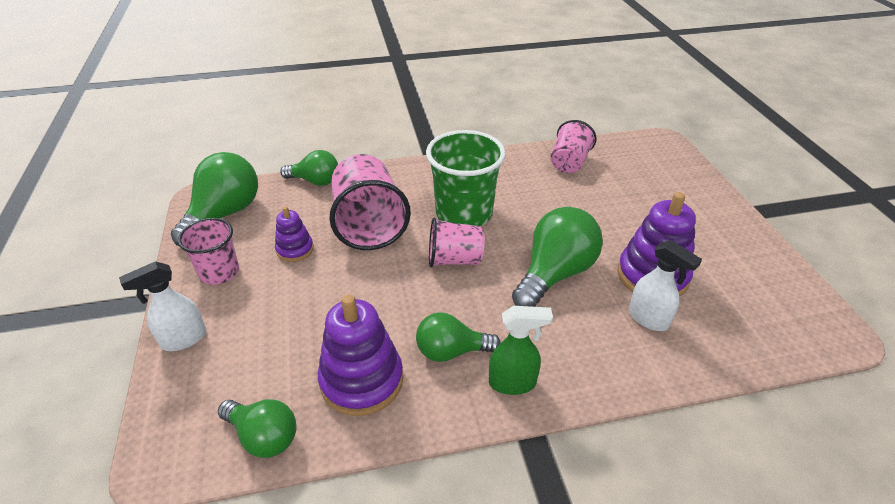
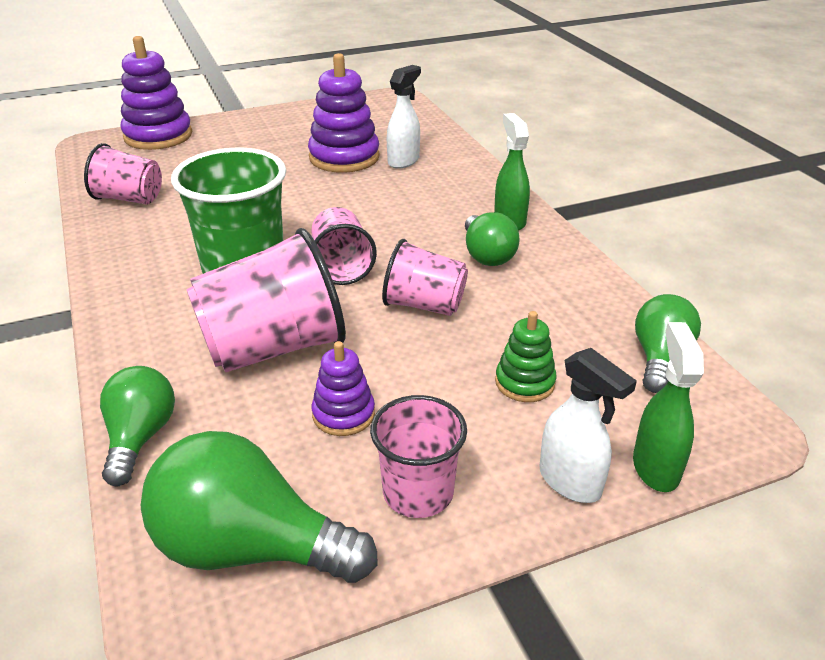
camera: 100 degrees left, 5 degrees down
(165, 388) = (655, 467): none -> green spray bottle
(279, 338) = (525, 382): none -> green stacking toy
(362, 380) = (552, 305): purple stacking toy -> purple stacking toy (158, 136)
(389, 299) = (424, 305): none -> pink cup
(554, 274) = (353, 204): green light bulb -> none

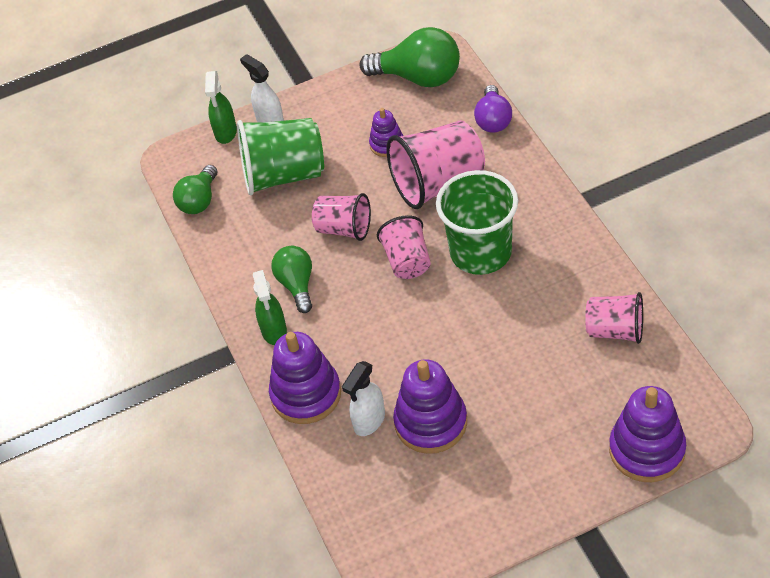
camera: 175 degrees left, 15 degrees up
(140, 437) = (493, 120): green light bulb -> purple light bulb
(418, 492) = (344, 108): pink cup -> none
(467, 178) = (306, 394): none -> purple stacking toy
(525, 382) = (284, 175): green stacking toy -> green cup

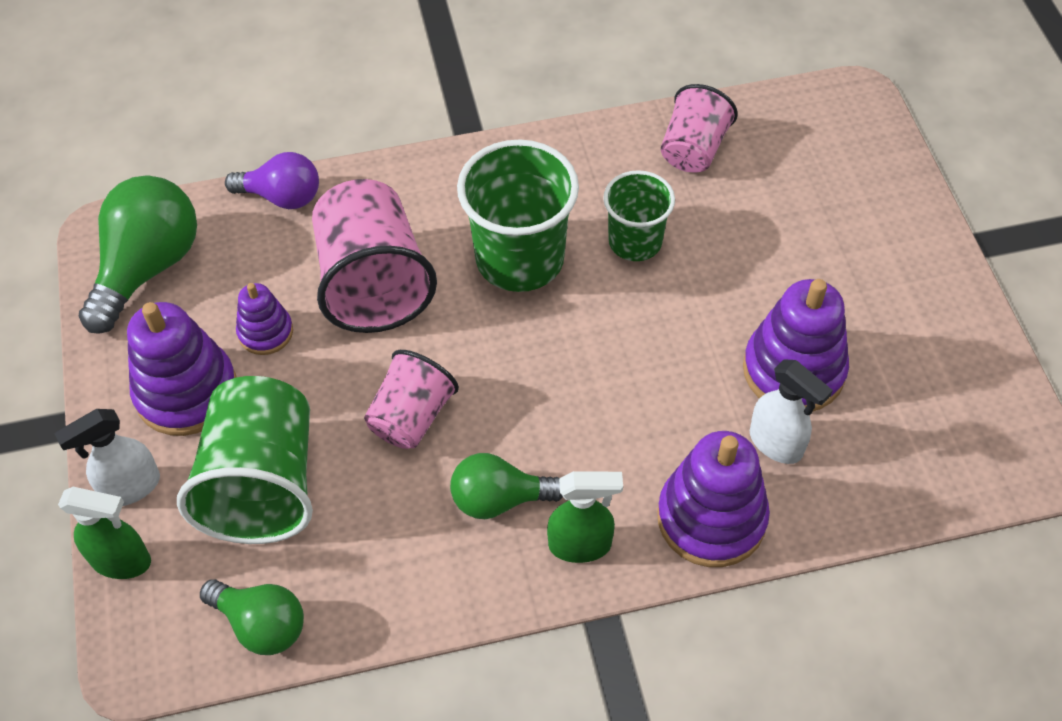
camera: 85 degrees left, 5 degrees up
(407, 261) = (504, 347): pink cup -> none
(515, 312) = (635, 241): none -> green cup
(647, 450) = (876, 161): purple stacking toy -> purple stacking toy (186, 392)

